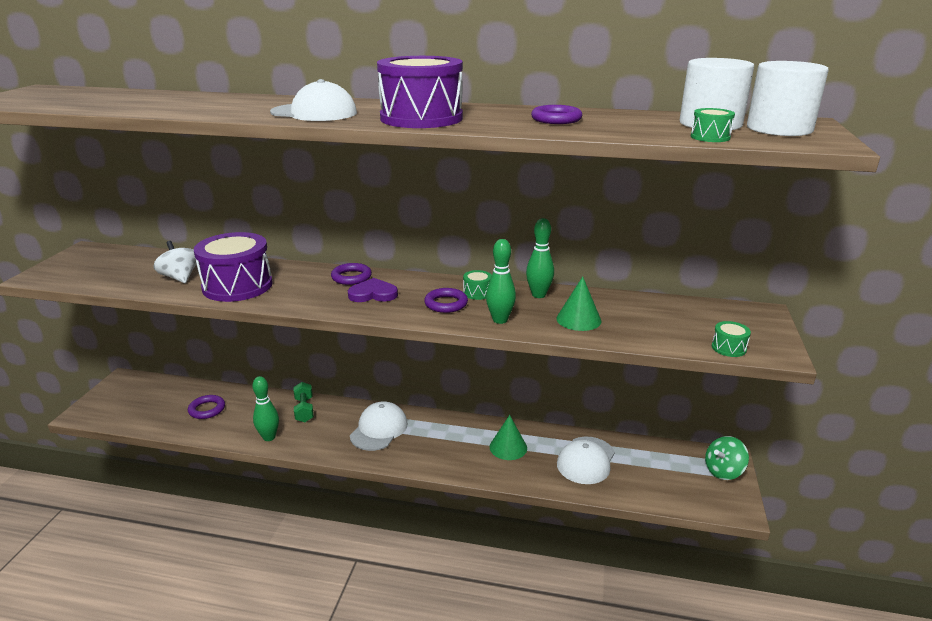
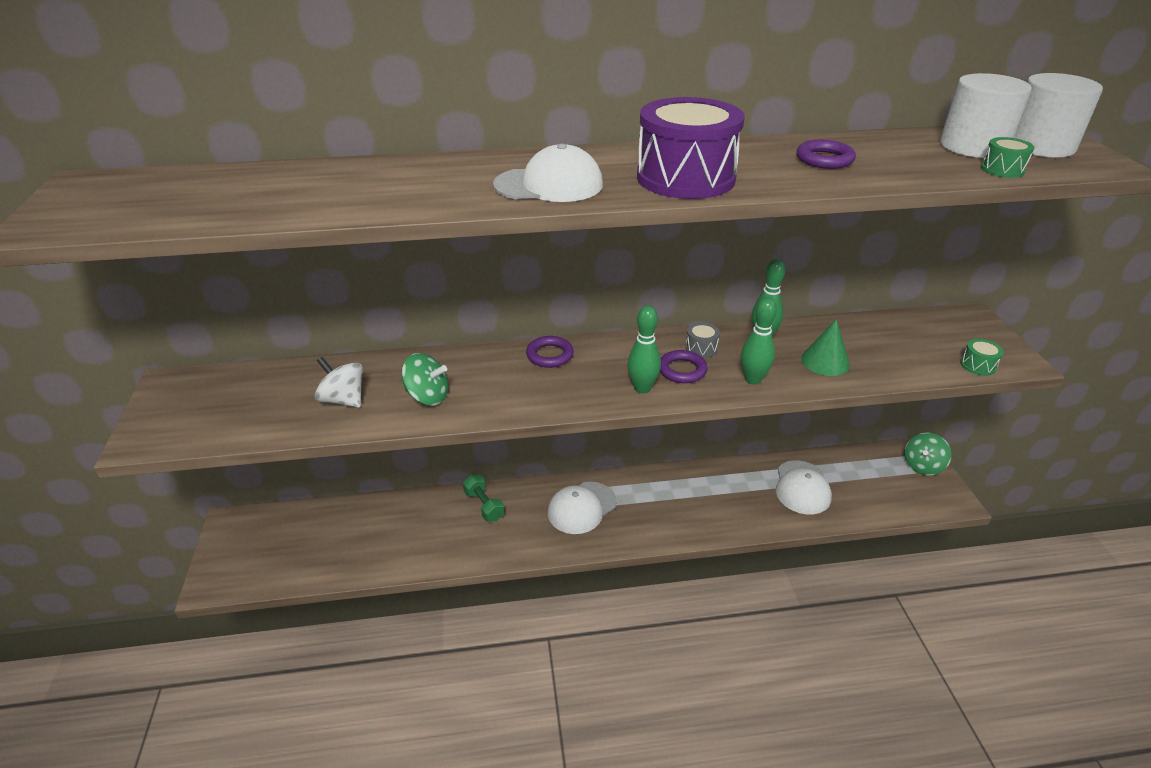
camera: 20 degrees left, 10 degrees up
(207, 409) = (369, 535): purple ring -> none
(237, 286) = (427, 396): purple drum -> green spinning top
(269, 437) = (468, 550): green bowling pin -> green bowling pin (642, 388)
(373, 294) = (594, 374): purple heart -> none
(379, 429) = (581, 508): white cap -> white cap turned 135 degrees counterclockwise
(477, 293) = (701, 348): green drum -> grey drum
(508, 447) = (723, 493): green cone -> none

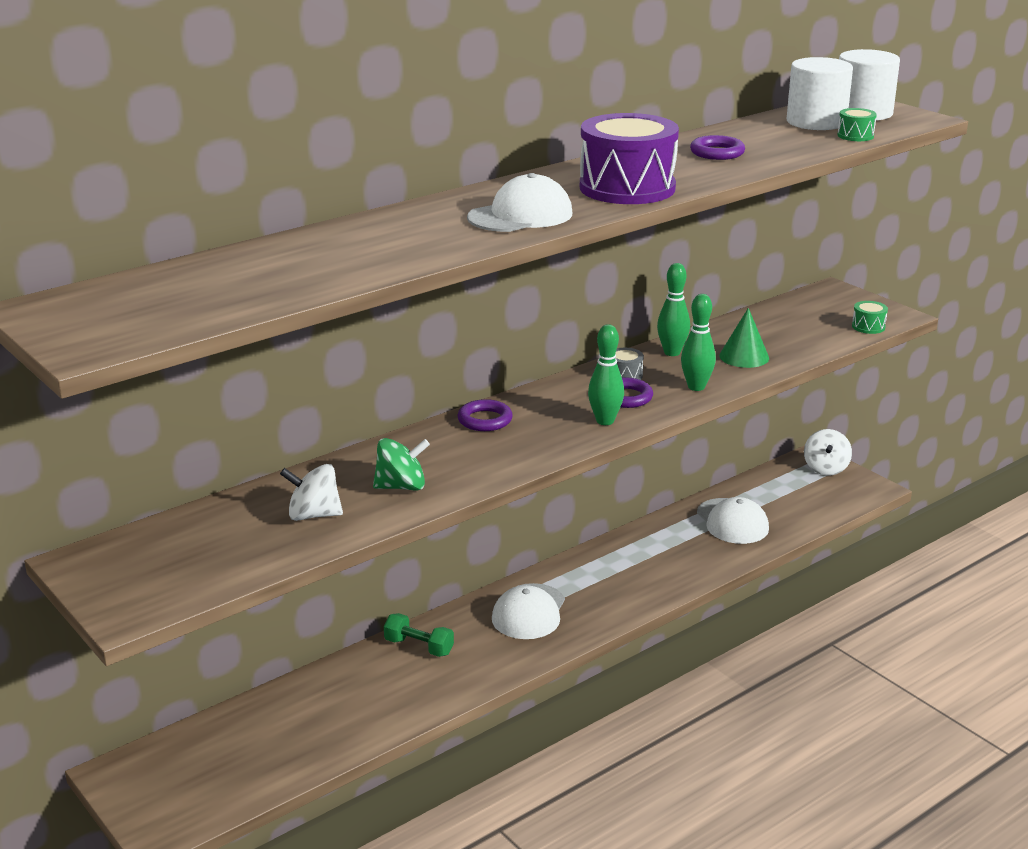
camera: 30 degrees left, 10 degrees down
(922, 466) = (825, 468): green spinning top -> white spinning top

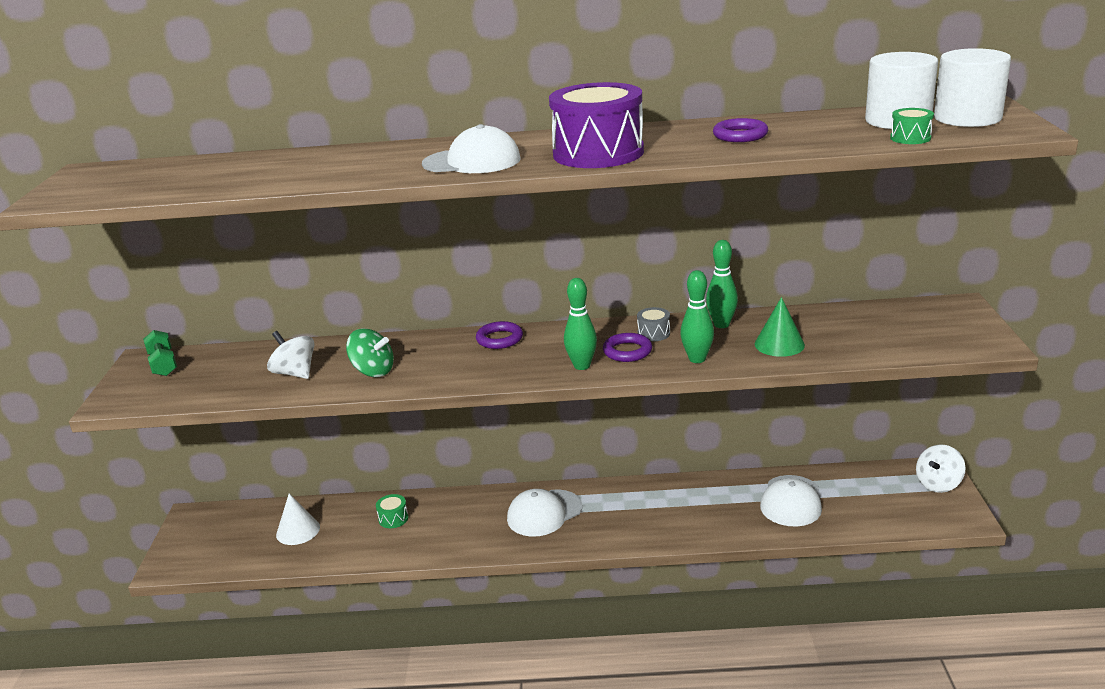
camera: 40 degrees right, 0 degrees up
(280, 731) = (298, 530): none -> white cone
(419, 647) = (443, 508): green dumbbell -> green dumbbell (163, 364)
(868, 327) = (944, 348): green drum -> green drum (393, 518)

